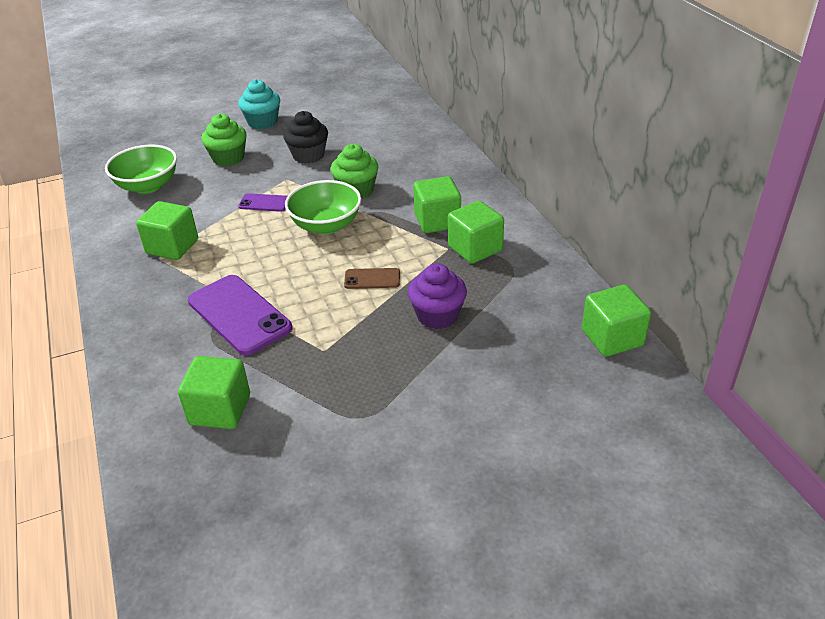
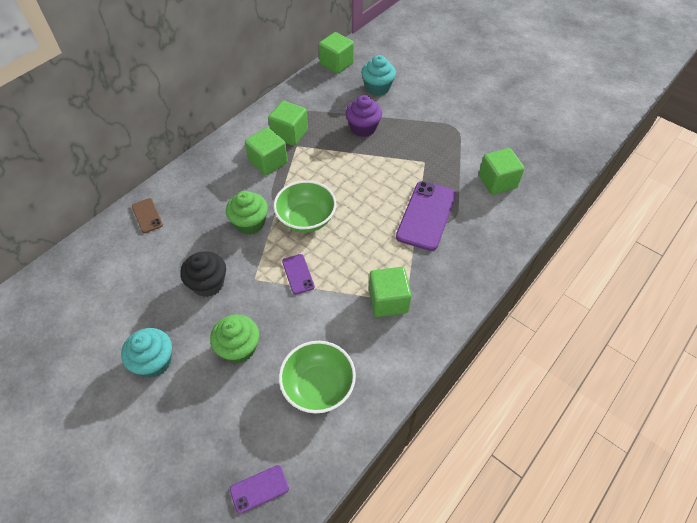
camera: 120 degrees left, 15 degrees up
(114, 145) = (259, 489): none -> purple phone
(372, 279) = (350, 168): brown phone -> brown phone (147, 215)
(519, 363) = (377, 88): none -> turquoise cupcake

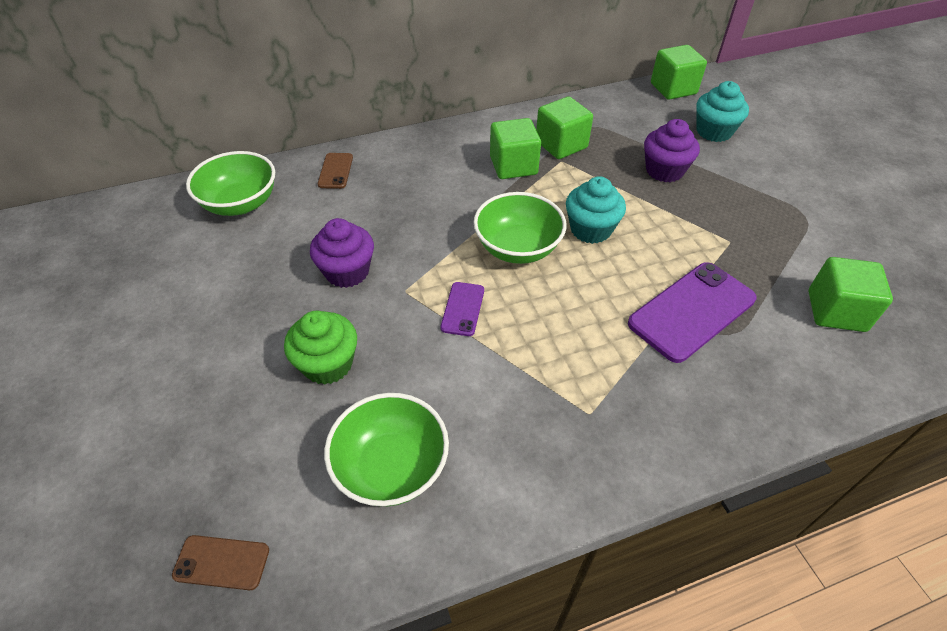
camera: 30 degrees right, 5 degrees down
(94, 269) = (240, 203): none -> green bowl
(154, 362) = (224, 331): turquoise cupcake -> turquoise cupcake (590, 229)
(208, 284) = (347, 272): black cupcake -> purple cupcake
(250, 223) = (444, 224): green cupcake -> none
(259, 489) = (221, 562): purple phone -> brown phone
(388, 301) = (564, 400): green cube -> none

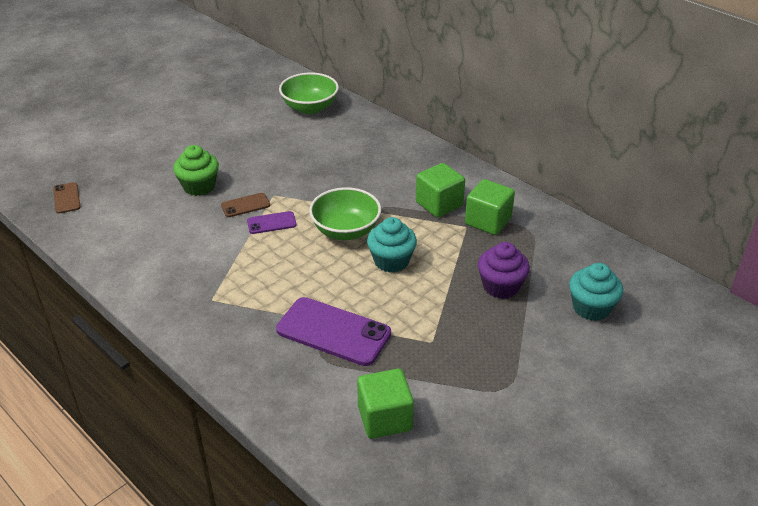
camera: 65 degrees right, 10 degrees down
(335, 171) = (369, 130): brown phone -> brown phone (245, 205)
(347, 272) = (276, 167): purple cupcake -> none
(391, 467) = (140, 232): green bowl -> none
(673, 89) = (642, 268): green cube -> none

